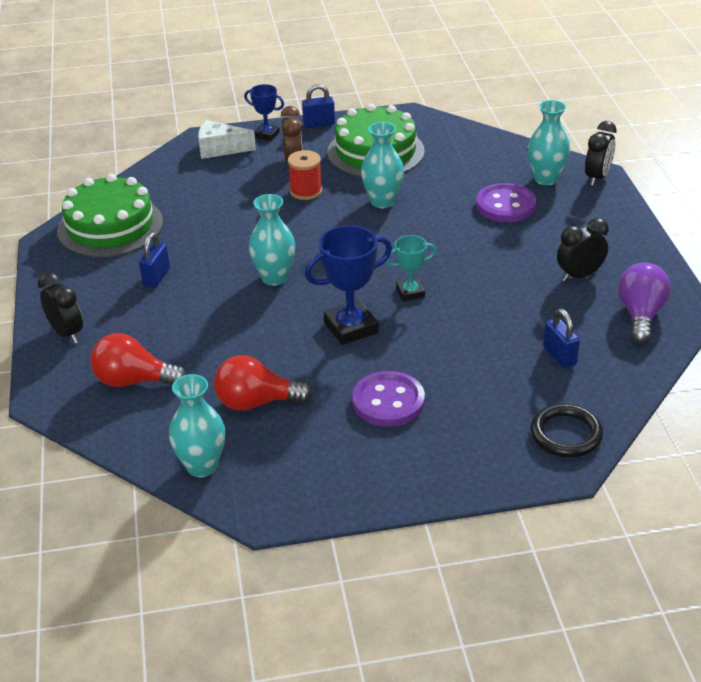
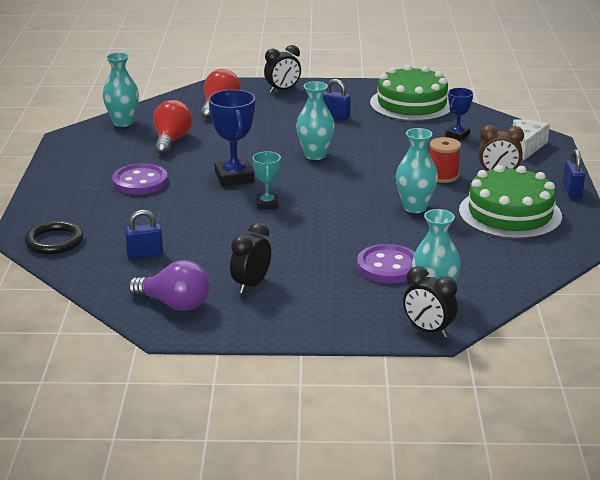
camera: 100 degrees right, 10 degrees down
(266, 134) = (552, 167): blue trophy -> blue trophy (457, 135)
(579, 275) = (251, 285): black clock -> black clock turned 135 degrees counterclockwise

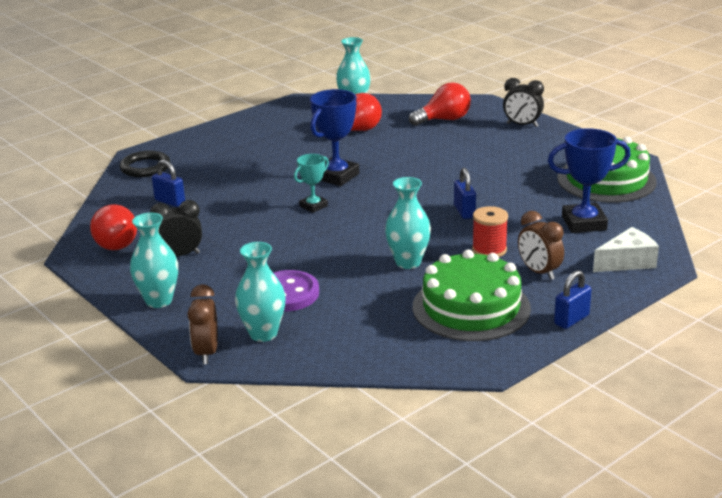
camera: 50 degrees right, 0 degrees up
(140, 182) = (273, 152): purple button -> none
(174, 304) = (115, 242): purple light bulb -> red light bulb
(315, 155) = (429, 186): turquoise vase -> turquoise vase (159, 301)
(335, 116) = (515, 163): blue padlock -> blue padlock (464, 211)
(428, 330) = (206, 353): black clock -> brown clock
(457, 135) = (584, 223): blue trophy -> blue trophy, size x1.71

